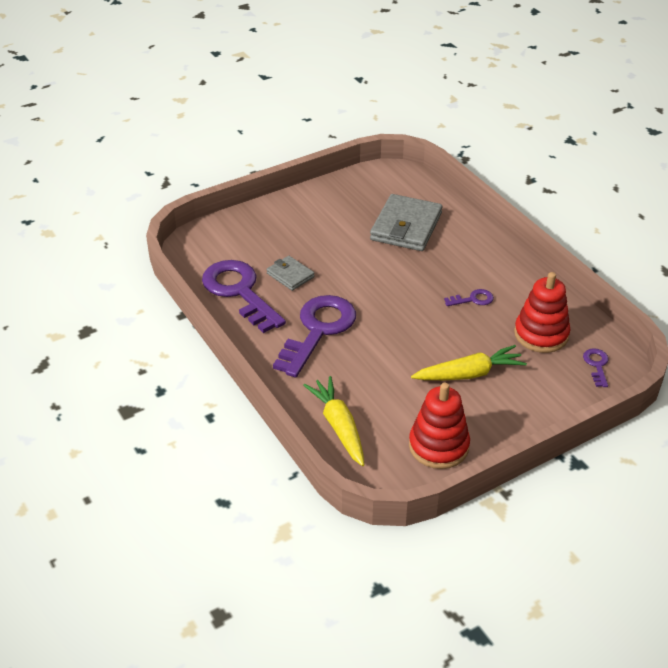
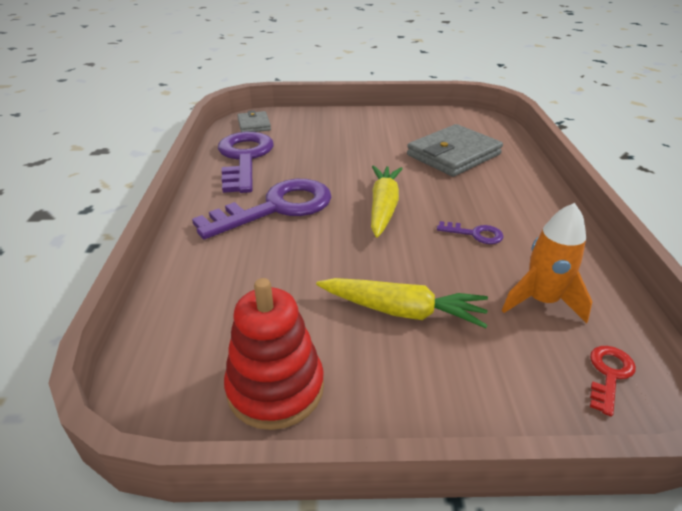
camera: 30 degrees right, 5 degrees down
(290, 275) = (303, 159): grey wallet -> grey wallet (254, 125)
(338, 426) = (187, 306): yellow carrot -> yellow carrot (383, 207)
(541, 334) = (541, 301): red stacking toy -> orange rocket
(596, 365) = (609, 374): purple key -> red key

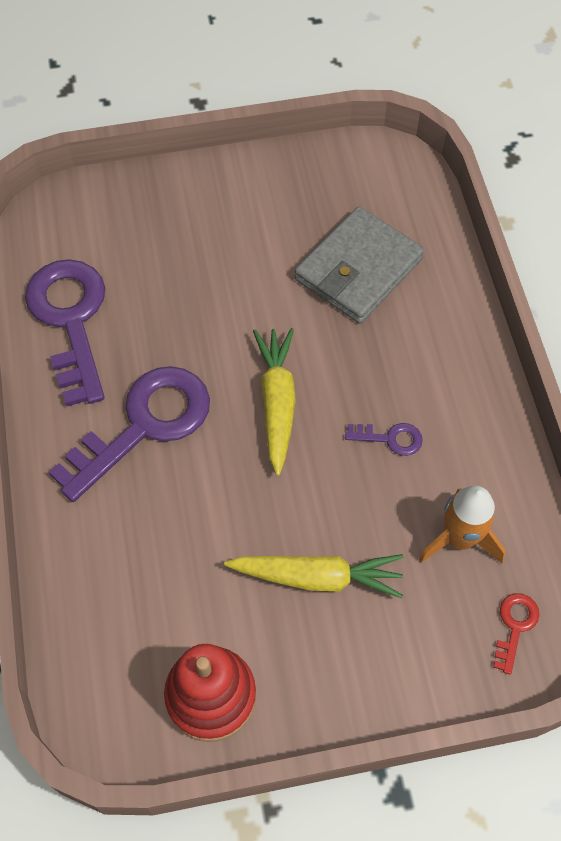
camera: 10 degrees left, 25 degrees up
(254, 125) = (59, 228): grey wallet -> none

